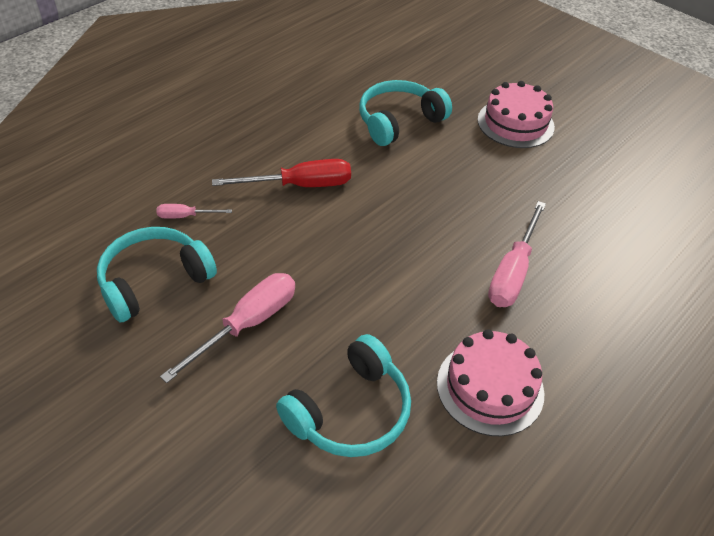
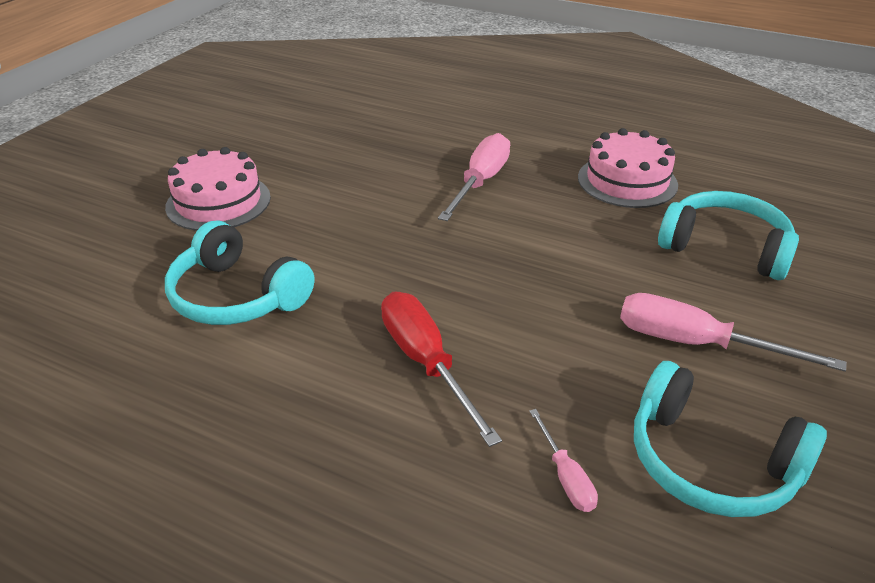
camera: 105 degrees left, 10 degrees down
(512, 272) = (480, 182): pink screwdriver -> pink screwdriver turned 75 degrees counterclockwise

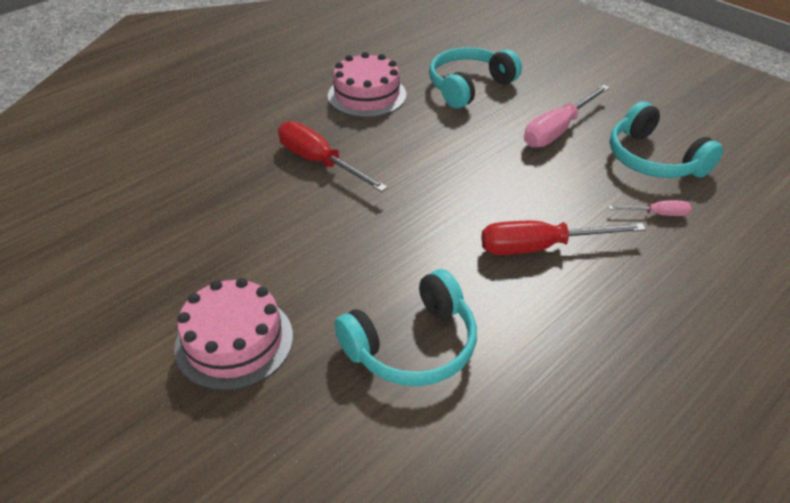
camera: 70 degrees left, 5 degrees up
(480, 182) = (319, 162): pink screwdriver -> red screwdriver
(710, 462) = (653, 159): turquoise headphones -> turquoise headphones turned 90 degrees clockwise

